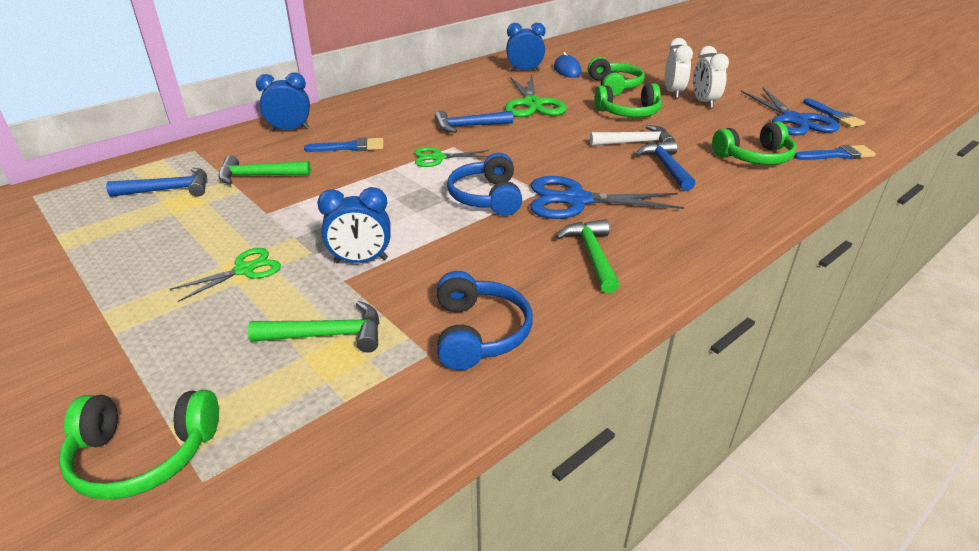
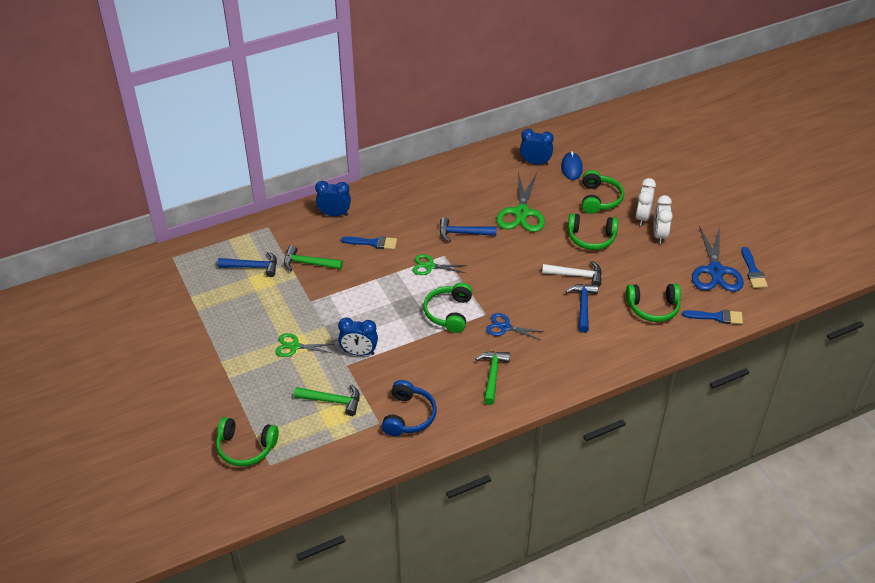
camera: 15 degrees right, 10 degrees up
(244, 270) = (294, 346): green scissors -> green scissors turned 150 degrees counterclockwise
(486, 197) = (449, 313): blue headphones -> green headphones
(576, 200) = (505, 327): blue scissors -> blue scissors, size x0.57

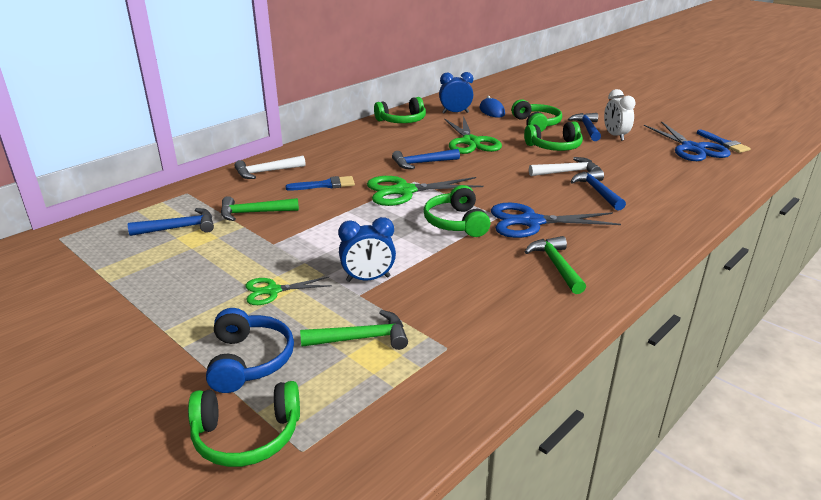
camera: 20 degrees left, 15 degrees down
(334, 214) = (266, 172): blue clock -> white hammer
(408, 416) = (483, 330): blue headphones -> blue headphones (249, 360)
(430, 266) = (404, 191): green scissors -> green scissors, size x1.75
(505, 327) = (531, 222): blue scissors -> blue scissors, size x1.75
(642, 217) = (587, 128): white clock -> blue hammer
(653, 308) = (667, 180): green headphones -> green headphones (402, 121)
(716, 317) = (733, 176): blue brush -> none

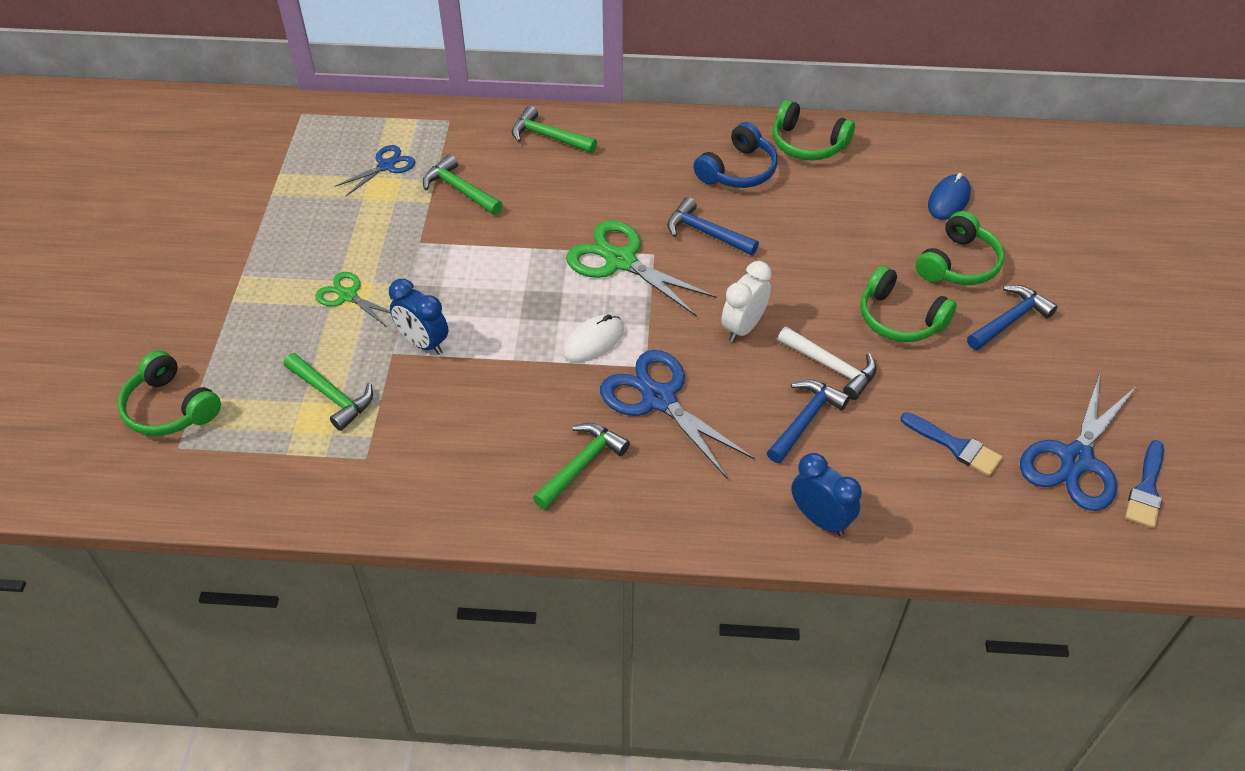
camera: 50 degrees right, 20 degrees up
(179, 228) = (386, 166): blue hammer -> blue scissors
(249, 360) = (248, 349): blue headphones -> blue headphones (738, 170)
(266, 172) = (548, 137): white hammer -> green hammer
(325, 185) = (568, 196): blue brush -> blue brush (955, 446)
(455, 113) = (896, 171): blue clock -> blue clock (820, 519)
(456, 222) = (593, 341): green headphones -> white mouse
(471, 142) = (818, 237): green scissors -> none
(615, 136) = (1018, 360): white clock -> white clock (743, 327)

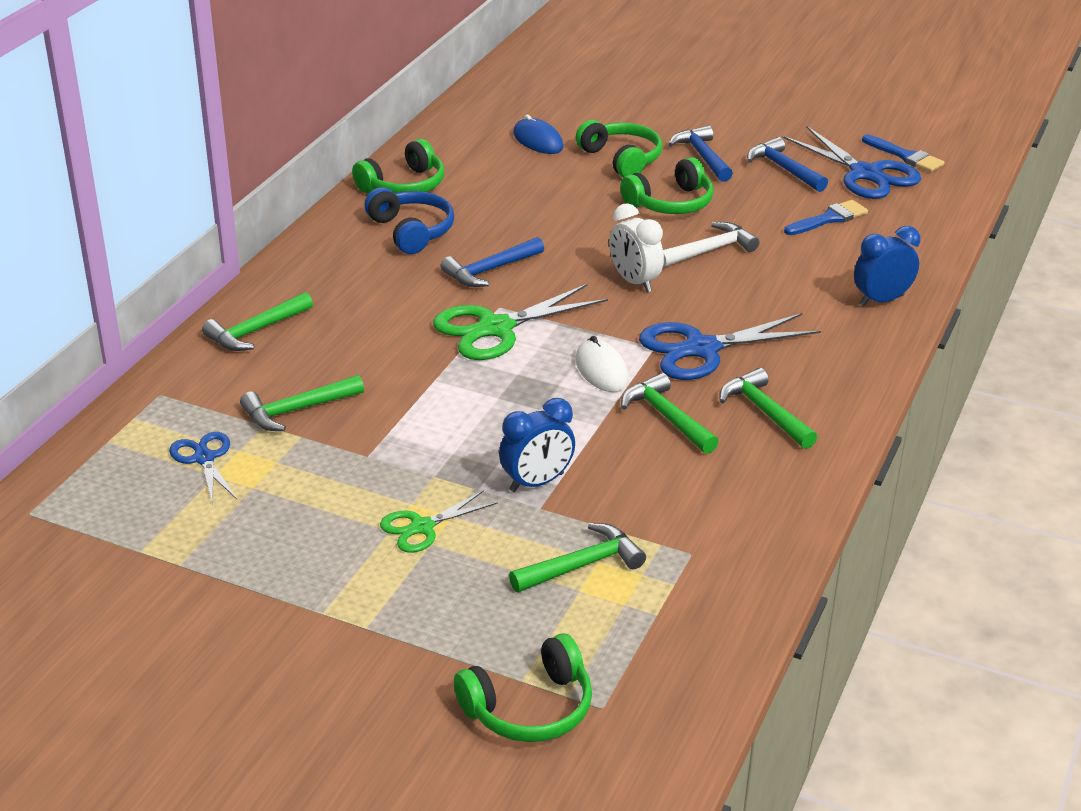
camera: 70 degrees left, 15 degrees down
(544, 400) = (667, 417): none -> green hammer
(805, 420) = (767, 279): blue hammer -> blue hammer (784, 169)

